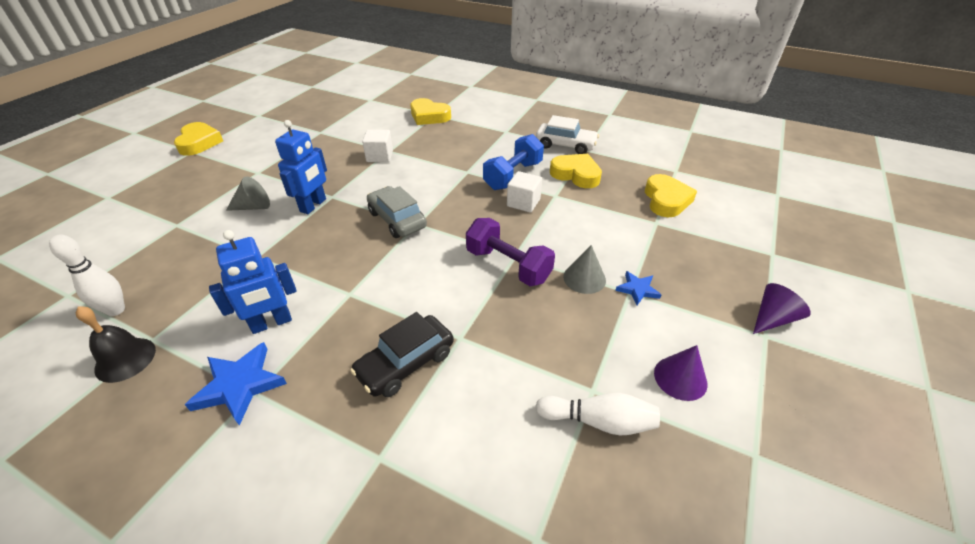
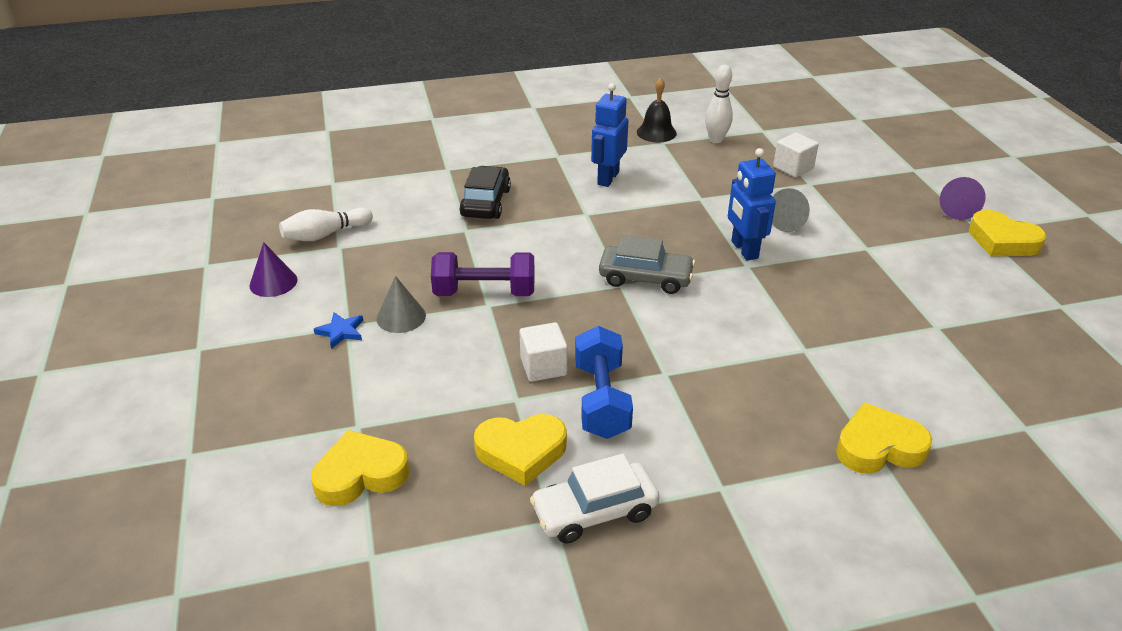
camera: 140 degrees right, 5 degrees down
(239, 385) = (571, 154): blue star -> none
(379, 156) = (798, 335): white cube -> white cube (793, 168)
(666, 200) = (360, 474): yellow heart -> yellow heart turned 105 degrees clockwise
(772, 318) = (191, 368): purple cone -> purple cone (956, 210)

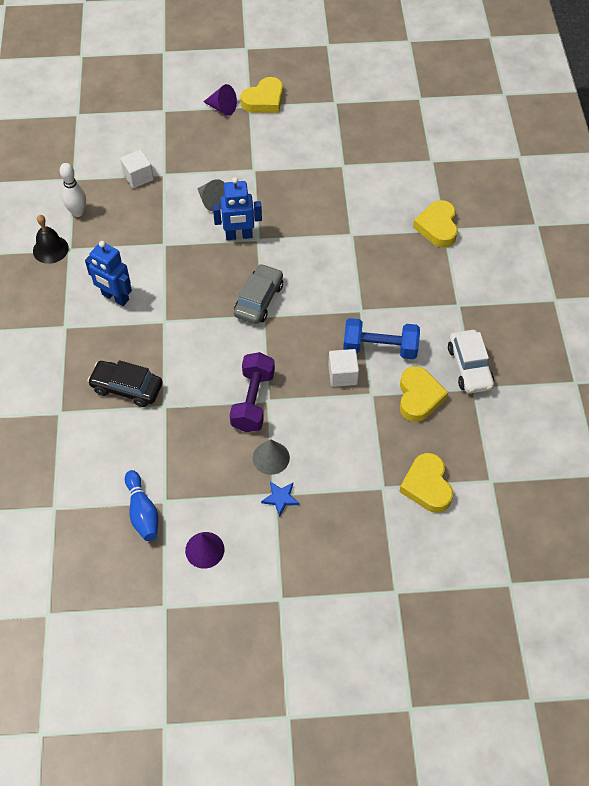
camera: 80 degrees left, 20 degrees up
(325, 234) = (142, 512): white bowling pin -> blue bowling pin

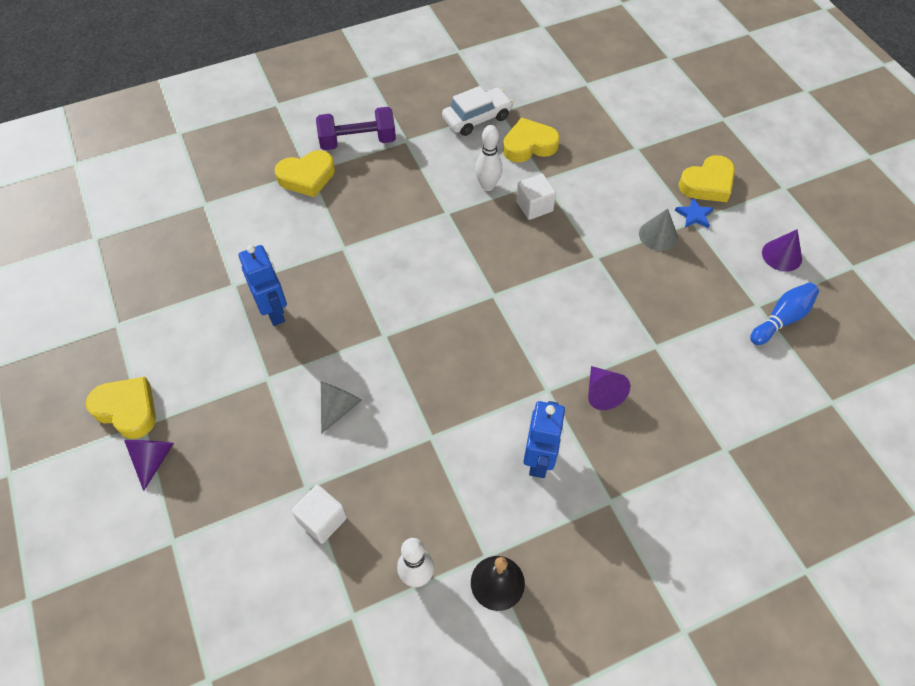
camera: 110 degrees left, 0 degrees up
(127, 388) = (655, 392): black car -> none
(144, 354) = (602, 393): none -> purple cone
(239, 236) = (386, 357): blue robot -> blue robot (274, 311)
(253, 401) = (604, 269): purple dumbbell -> purple dumbbell (358, 141)
(258, 300) = (474, 305): grey car -> none
(380, 348) = (487, 186): blue dumbbell -> white bowling pin
(427, 486) = (617, 120): yellow heart -> yellow heart (707, 184)

